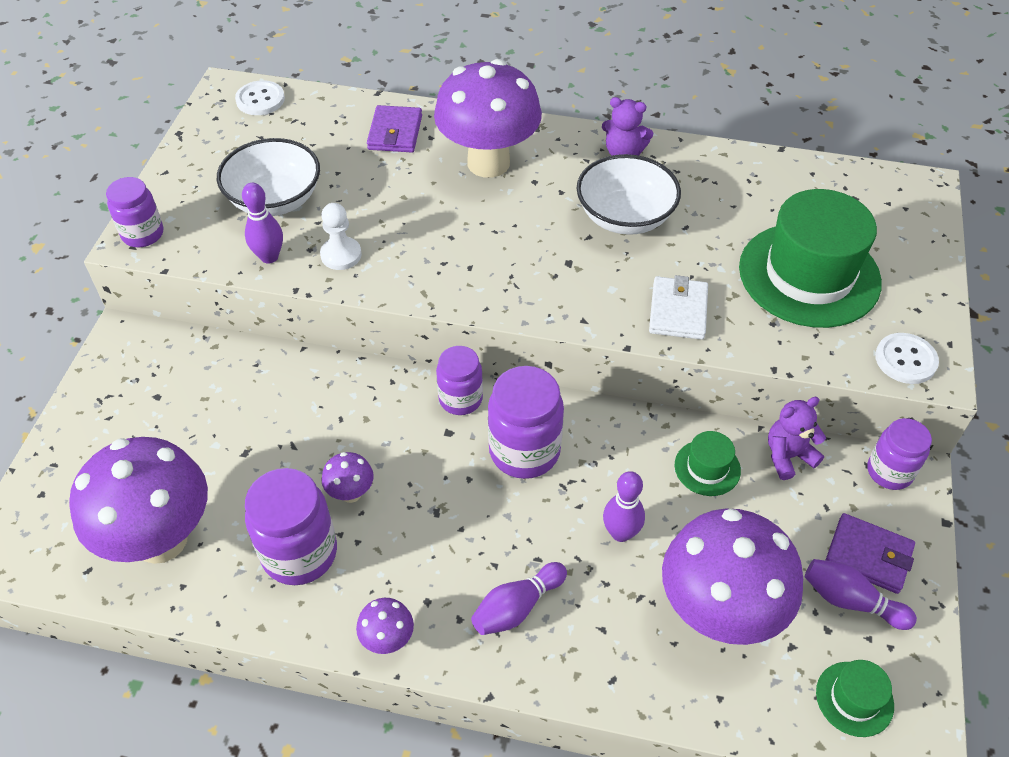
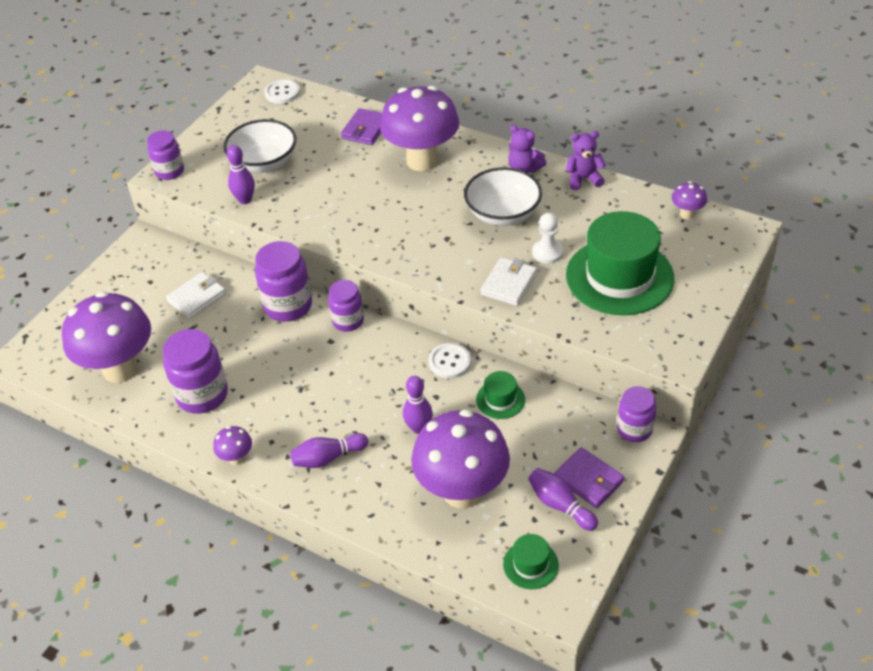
camera: 20 degrees right, 5 degrees down
(235, 407) = (197, 298): none -> white wallet
(341, 255) = (292, 206): white pawn -> white pawn (547, 252)
(351, 493) = (250, 366): purple mushroom -> purple mushroom (687, 214)
(524, 451) = (376, 363): purple jar -> purple jar (288, 306)
(788, 456) = (563, 404): purple teddy bear -> purple teddy bear (583, 179)
(905, 360) = (660, 347): white button -> white button (450, 362)

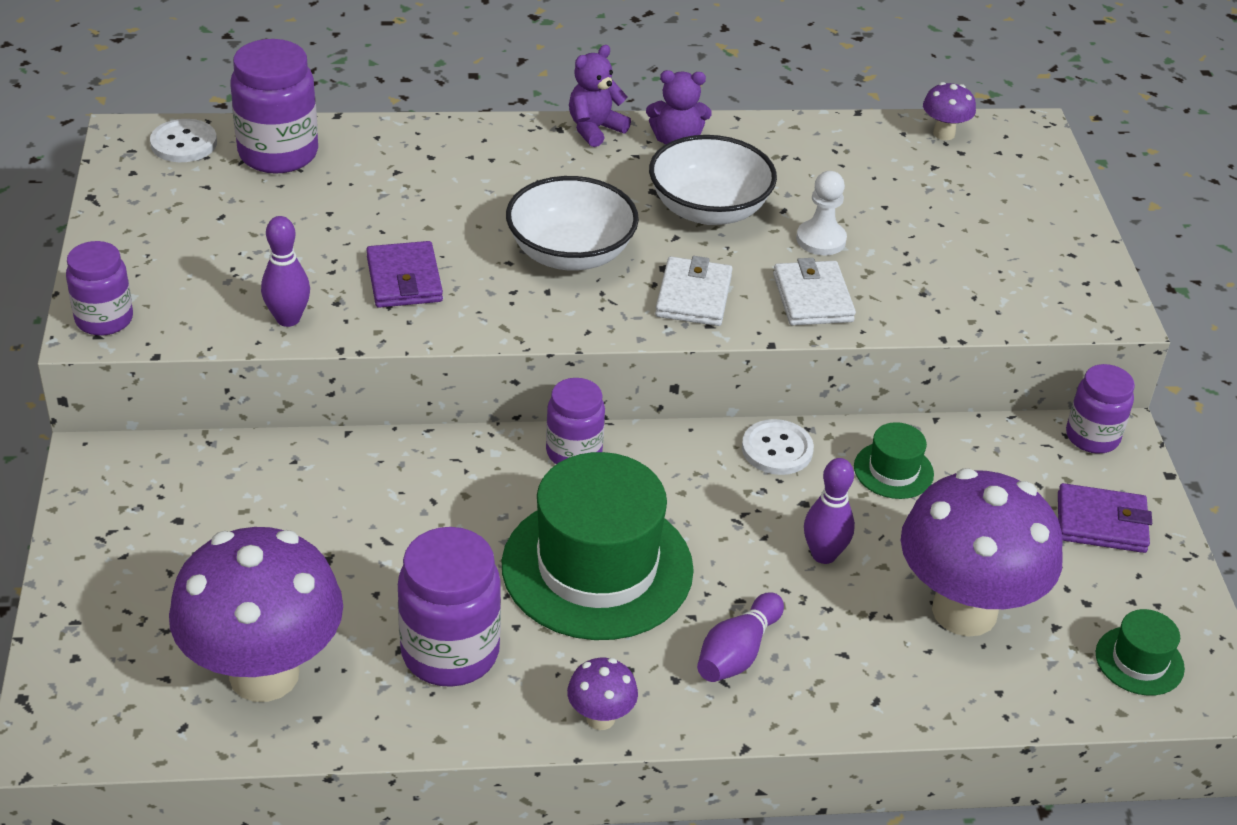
camera: 40 degrees left, 5 degrees down
(197, 298) = (290, 513): white wallet -> white wallet (693, 296)
(264, 163) = (262, 254): white bowl -> white bowl (570, 253)
(288, 306) = (457, 467): purple jar -> purple jar (278, 154)
(365, 129) = (382, 157): purple wallet -> purple wallet (404, 279)
(422, 161) = (517, 175): purple mushroom -> none
(560, 505) = (1100, 570): purple bowling pin -> none
(583, 179) = (770, 131): purple teddy bear -> purple teddy bear (595, 129)
(619, 276) = (942, 238): green hat -> green hat (597, 567)

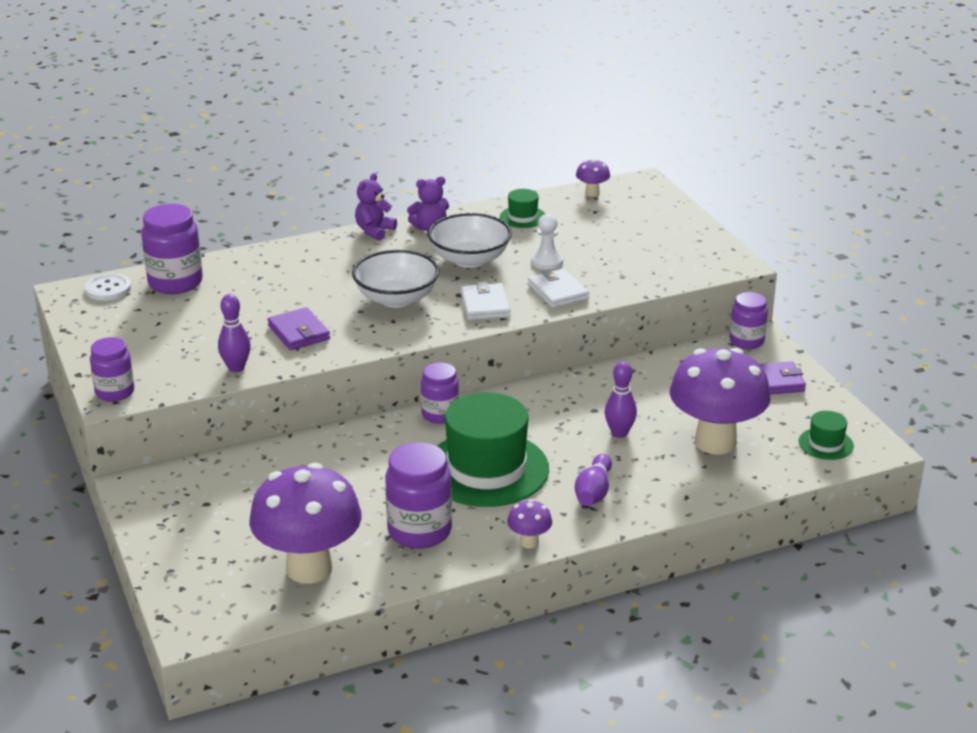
camera: 15 degrees left, 10 degrees down
(777, 449) = (564, 387): white button -> none
(893, 470) = (639, 382): green hat -> green hat (522, 217)

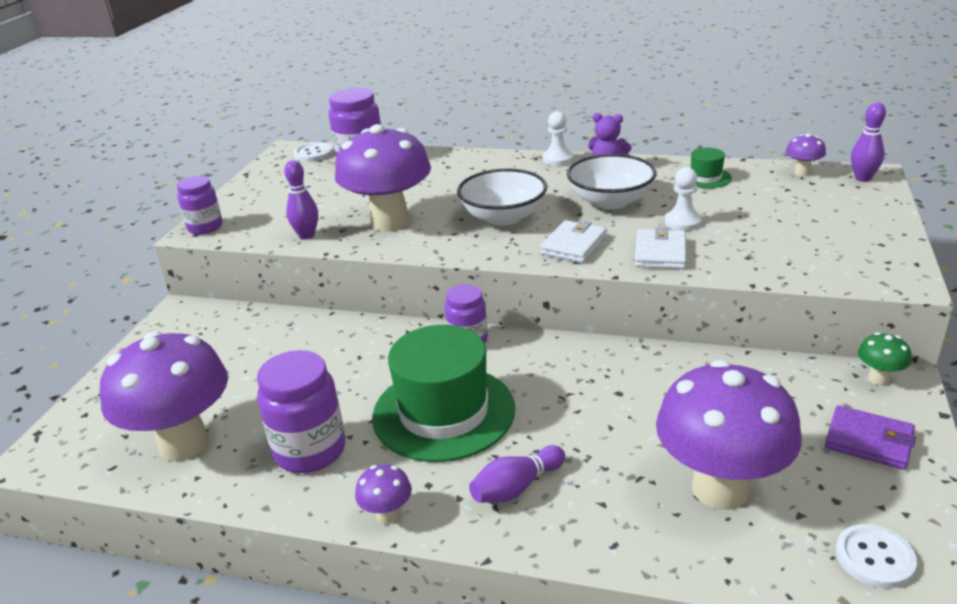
camera: 40 degrees right, 0 degrees up
(298, 332) = (390, 222): purple wallet -> purple mushroom
(374, 231) = (557, 159): purple teddy bear -> white pawn
(619, 433) = (618, 429): purple bowling pin -> purple bowling pin (863, 178)
(746, 341) = (878, 379): purple jar -> green mushroom
(826, 444) = (874, 558): green hat -> white button

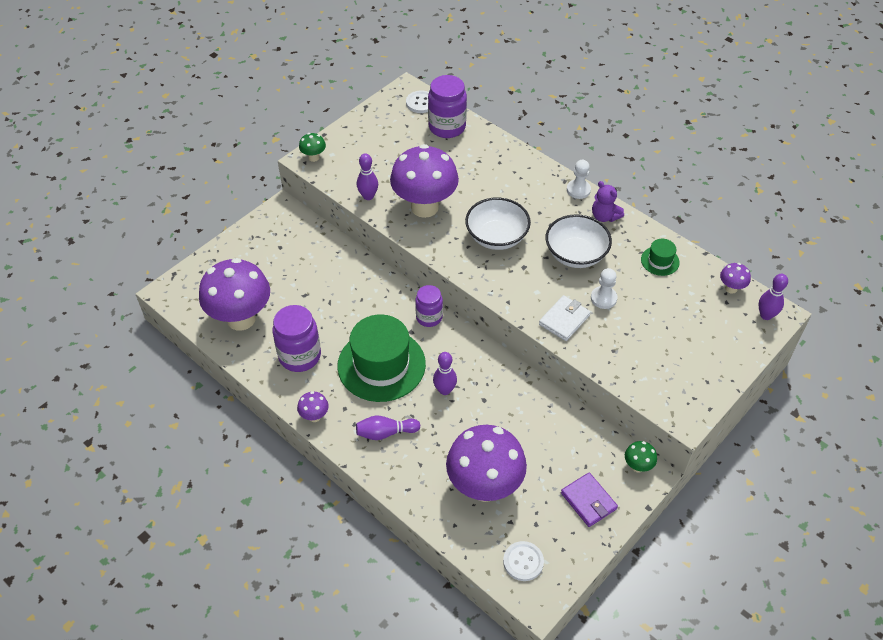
camera: 25 degrees right, 20 degrees up
(205, 227) = (314, 157): purple jar -> green mushroom
(557, 404) = (445, 390): none -> purple bowling pin
(573, 245) = (518, 286): white wallet -> none

